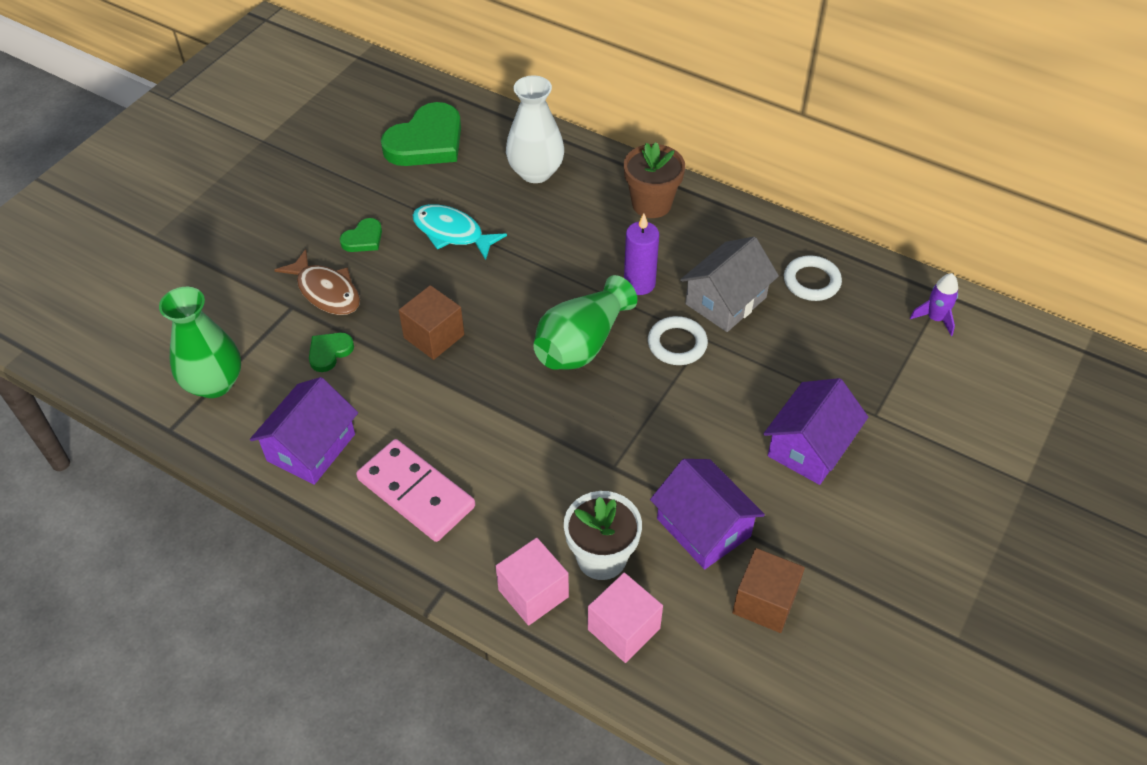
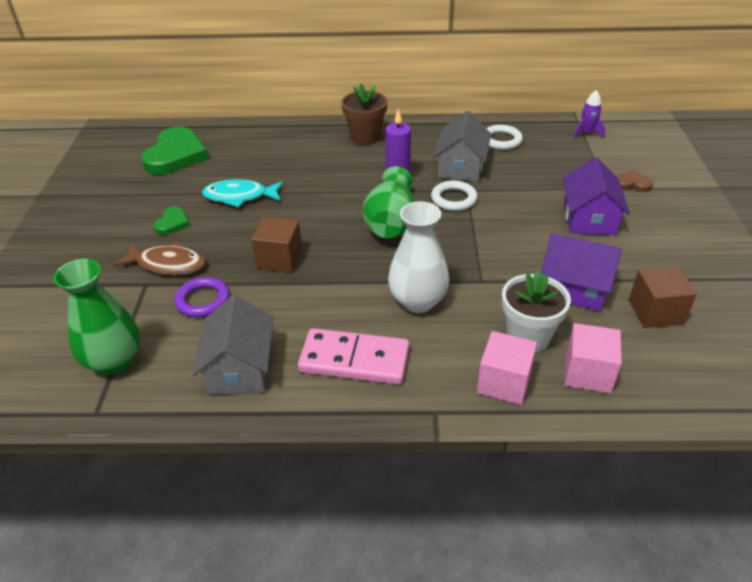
camera: 30 degrees left, 10 degrees down
(311, 447) = (240, 368): purple house -> grey house
(329, 352) = (203, 300): green heart -> purple ring
(535, 172) = (271, 146): white vase -> white vase (417, 301)
(914, 423) = (632, 183): none -> brown heart

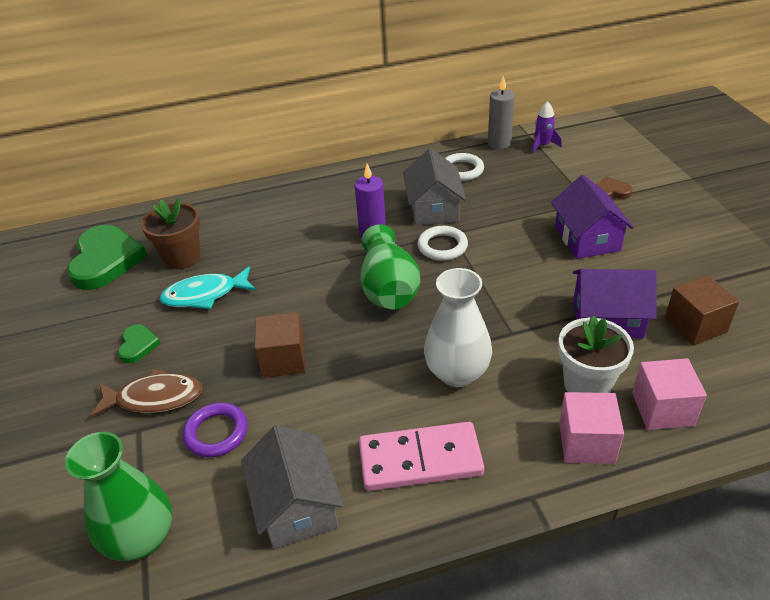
camera: 15 degrees left, 0 degrees up
(365, 137) = (316, 195): brown flower pot -> brown flower pot (182, 257)
(546, 124) = (499, 144): none -> grey candle

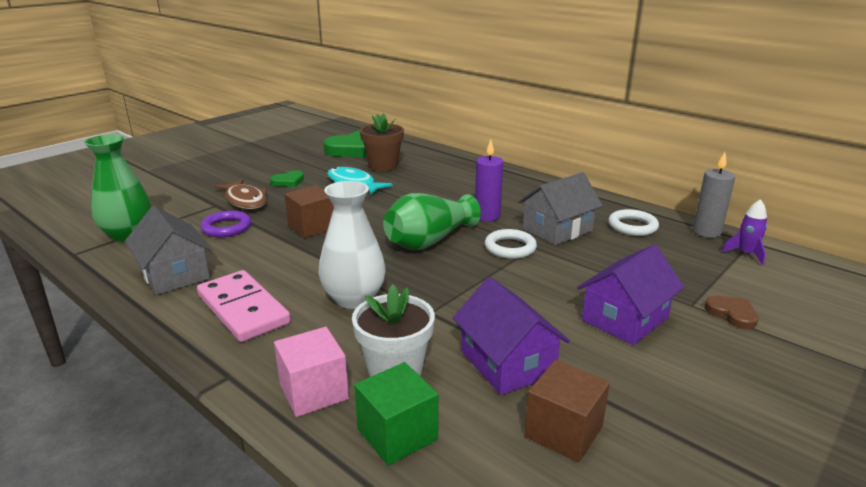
camera: 55 degrees right, 15 degrees down
(297, 505) = (174, 274): grey house -> grey house turned 75 degrees counterclockwise
(662, 409) = (397, 434): pink cube -> green cube

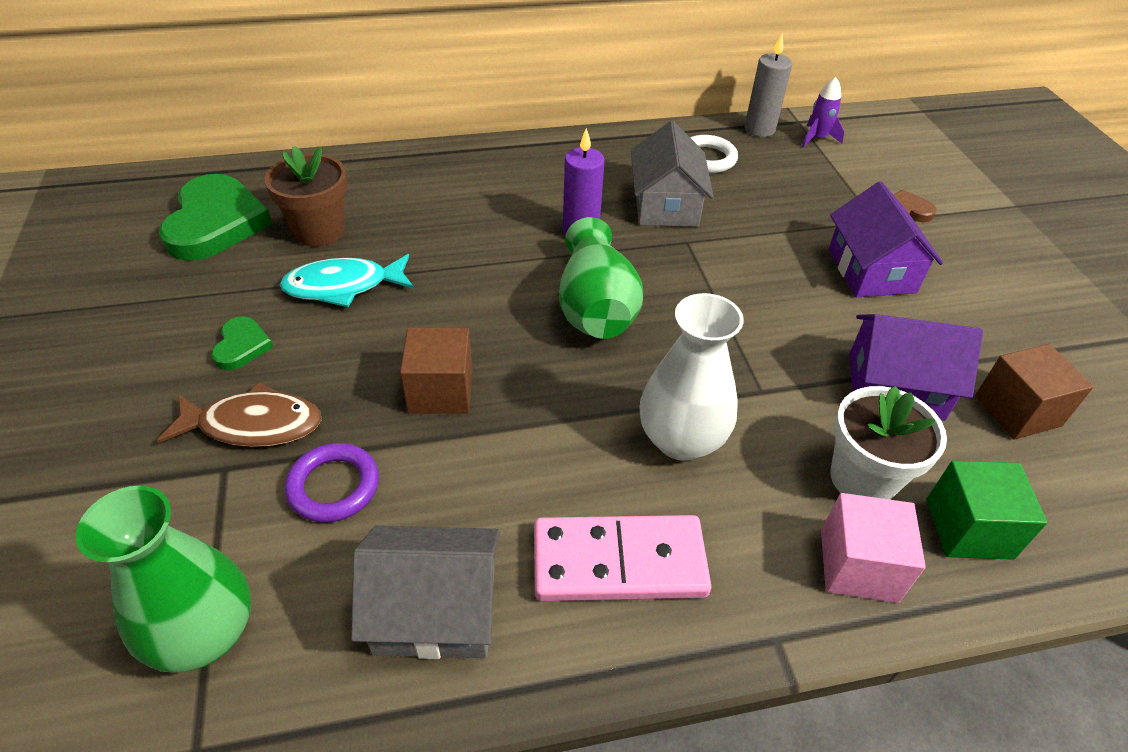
camera: 55 degrees left, 20 degrees up
(510, 248) = (673, 258): white ring -> none

